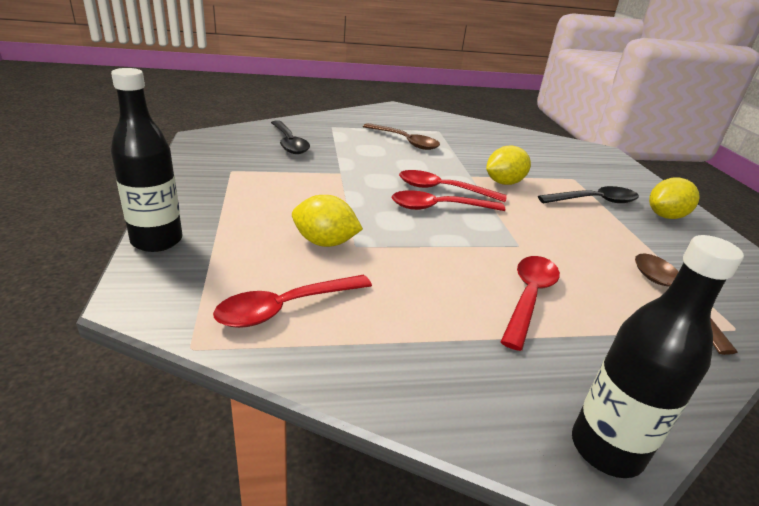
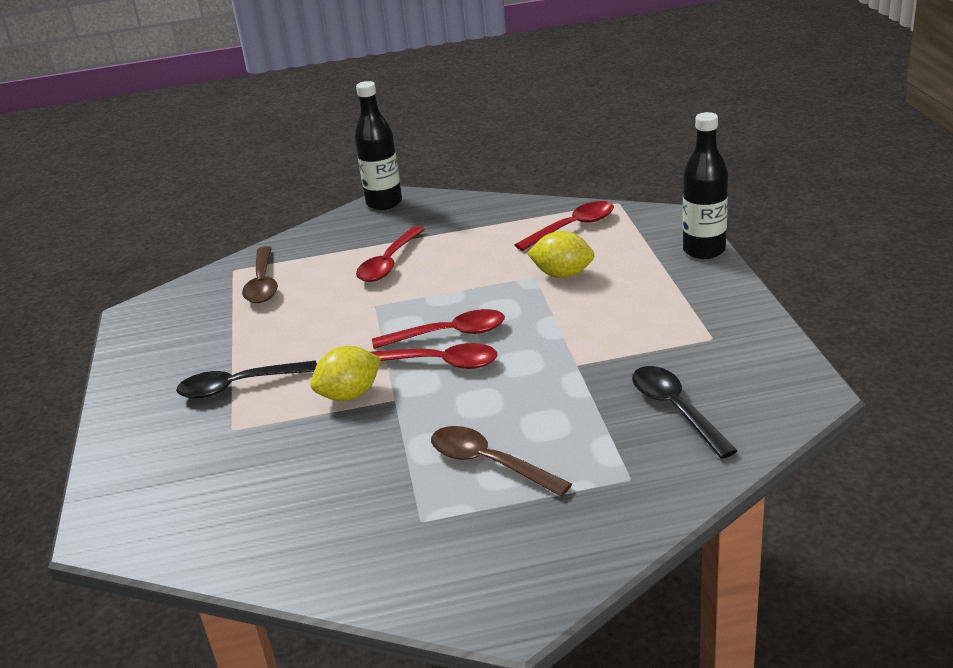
camera: 175 degrees left, 0 degrees up
(665, 216) = (161, 379): yellow lemon -> none

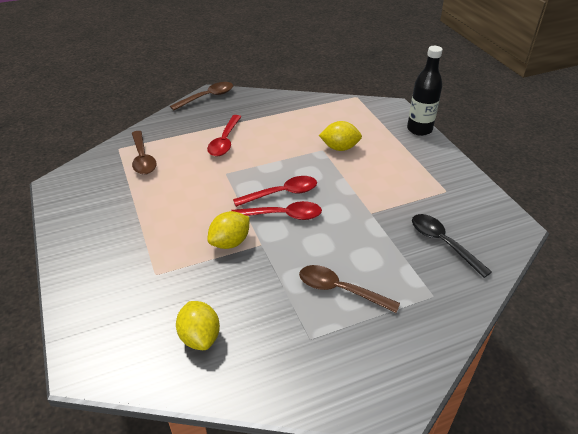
camera: 15 degrees left, 10 degrees up
(238, 386) = (149, 239): black spoon -> none
(267, 509) = (200, 337): none -> yellow lemon
(384, 203) = (207, 97): black bottle -> brown spoon
(573, 227) = (334, 114): red spoon -> none

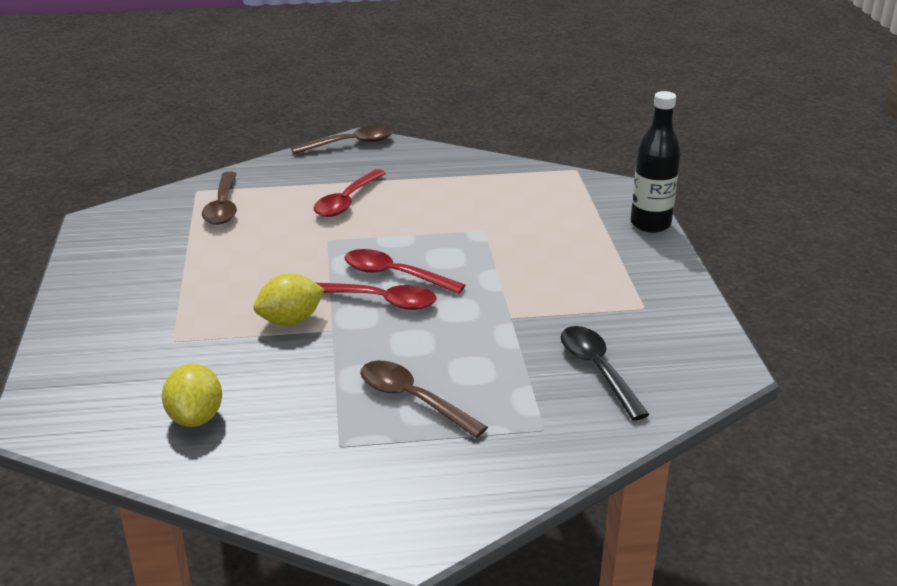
camera: 15 degrees right, 10 degrees down
(282, 193) = (394, 275): red spoon -> red spoon turned 150 degrees counterclockwise
(339, 148) = (511, 231): yellow lemon -> none

